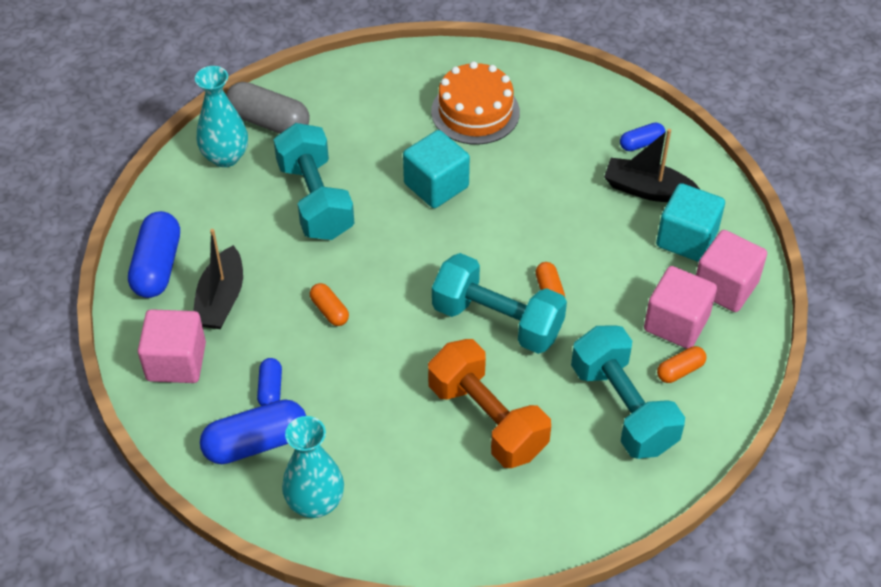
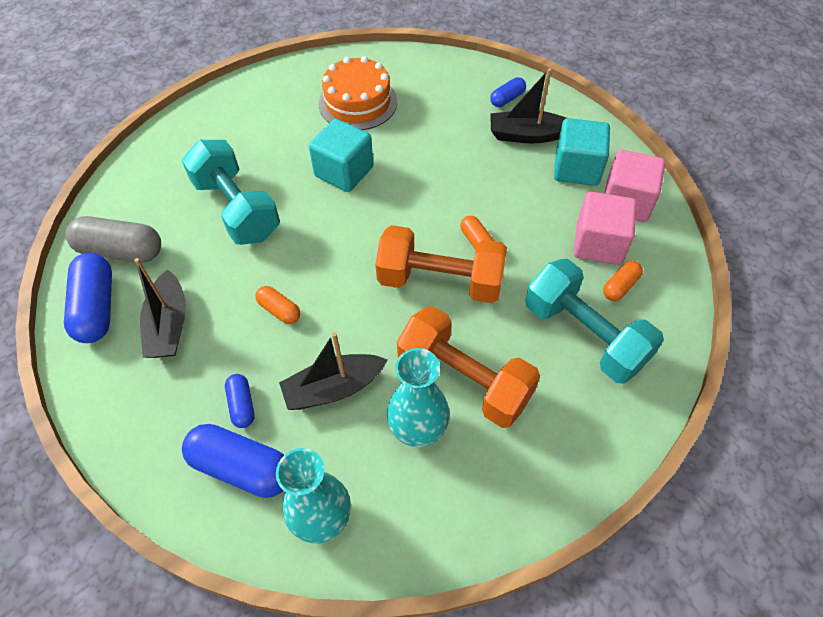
camera: 15 degrees left, 5 degrees up
(176, 361) = (137, 401): pink cube -> none
(225, 157) = (141, 189): turquoise vase -> turquoise vase (418, 427)
(256, 443) = (241, 468): blue capsule -> blue capsule turned 60 degrees clockwise
(269, 122) = (175, 149): grey capsule -> grey capsule (121, 251)
(360, 396) = (333, 388): none -> black boat
(497, 321) = (440, 281): turquoise dumbbell -> orange dumbbell

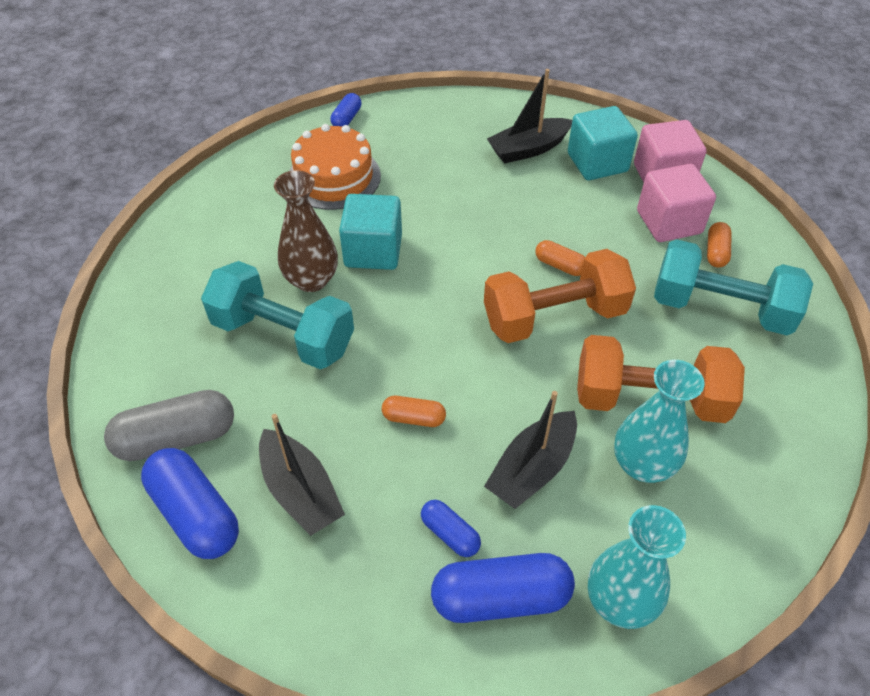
camera: 30 degrees left, 5 degrees down
(285, 176) = (311, 280): none -> brown vase
(507, 99) = (483, 122): blue capsule -> blue capsule (347, 119)

